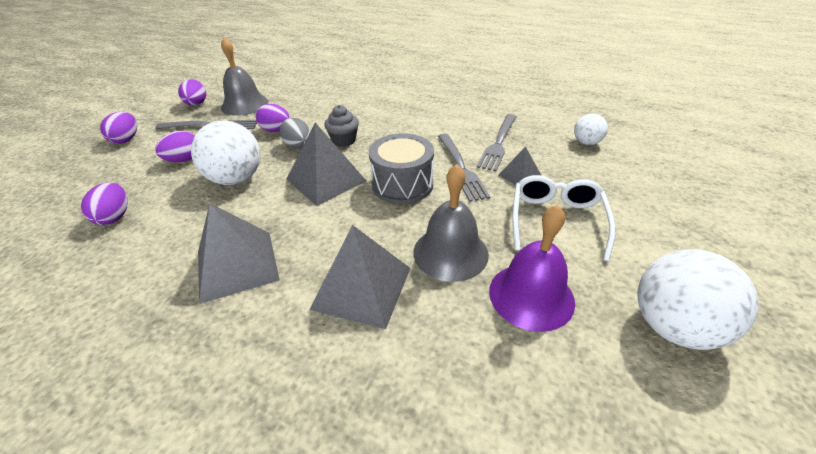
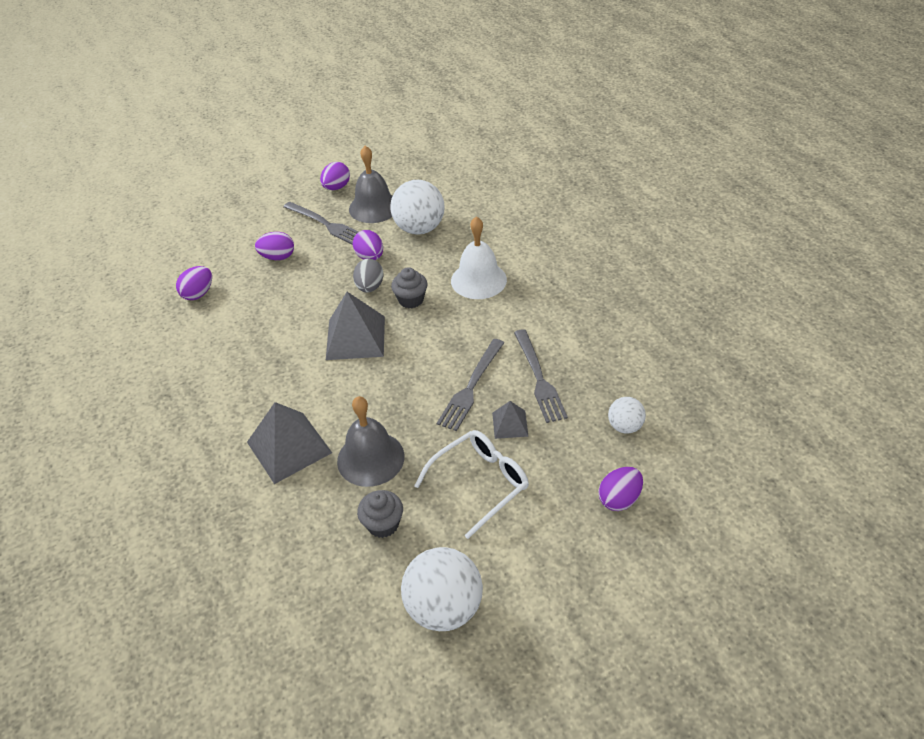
camera: 40 degrees right, 5 degrees up
(126, 139) = (256, 210): purple egg -> purple egg (619, 499)
(236, 179) = (296, 299): white ball -> white ball (419, 228)
(237, 265) = (235, 382): grey pyramid -> none
(381, 112) = (478, 280): none -> white bell
(402, 185) = (405, 376): grey drum -> none
(498, 143) = (539, 378): grey fork -> grey fork turned 75 degrees counterclockwise
(531, 295) = (383, 524): purple bell -> grey cupcake

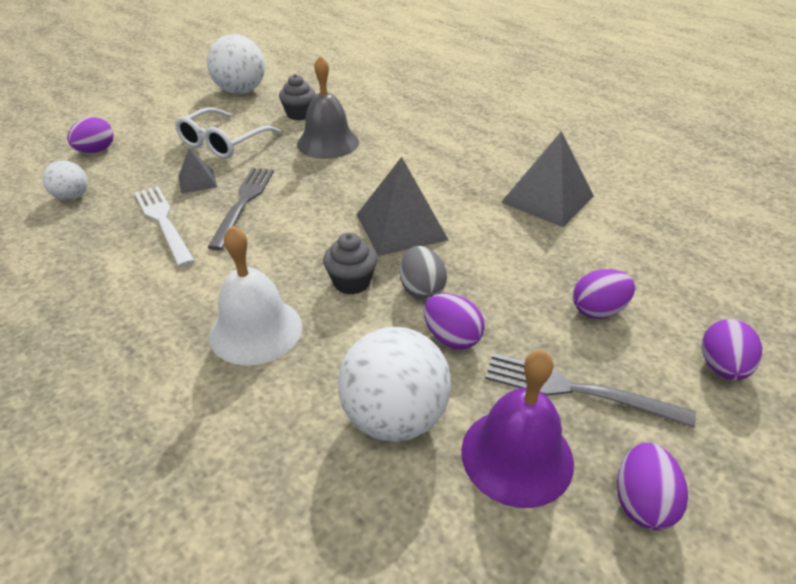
camera: 160 degrees right, 5 degrees down
(198, 294) = (647, 241): purple egg -> purple egg (721, 367)
(289, 447) = (406, 139): grey pyramid -> grey pyramid (547, 199)
(374, 207) = (517, 455): grey bell -> purple bell
(539, 378) = (163, 222): grey fork -> white fork

